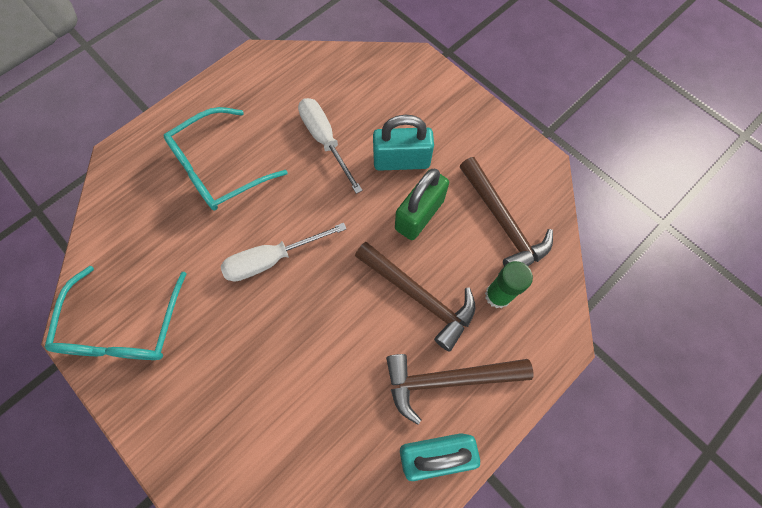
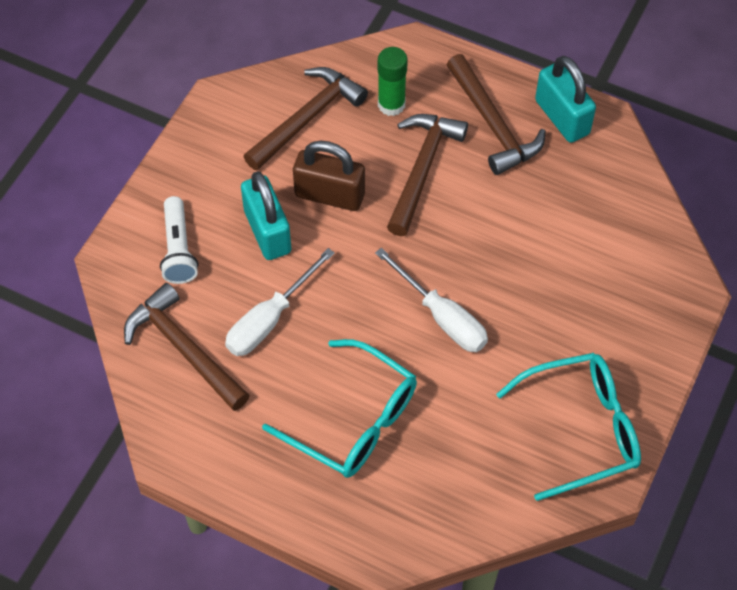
camera: 110 degrees left, 10 degrees down
(325, 84) = (184, 349): none -> brown hammer
(408, 101) = (178, 249): none -> white flashlight
(419, 215) = (329, 195): green padlock -> brown padlock

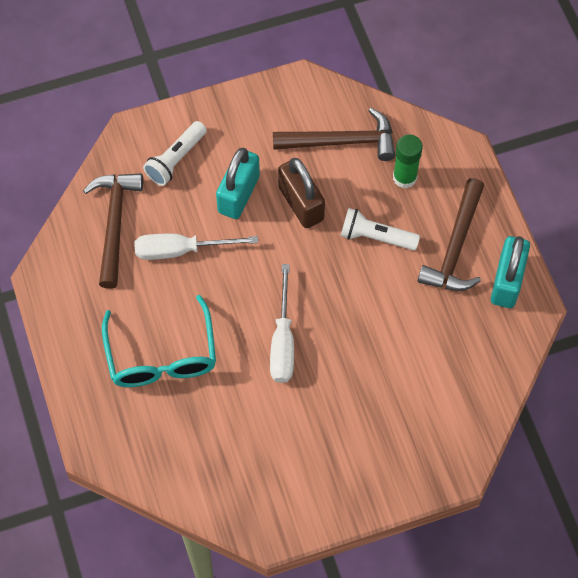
camera: 45 degrees right, 5 degrees up
(422, 169) = (376, 237): brown hammer -> white flashlight
(582, 429) = (288, 488): turquoise glasses -> none

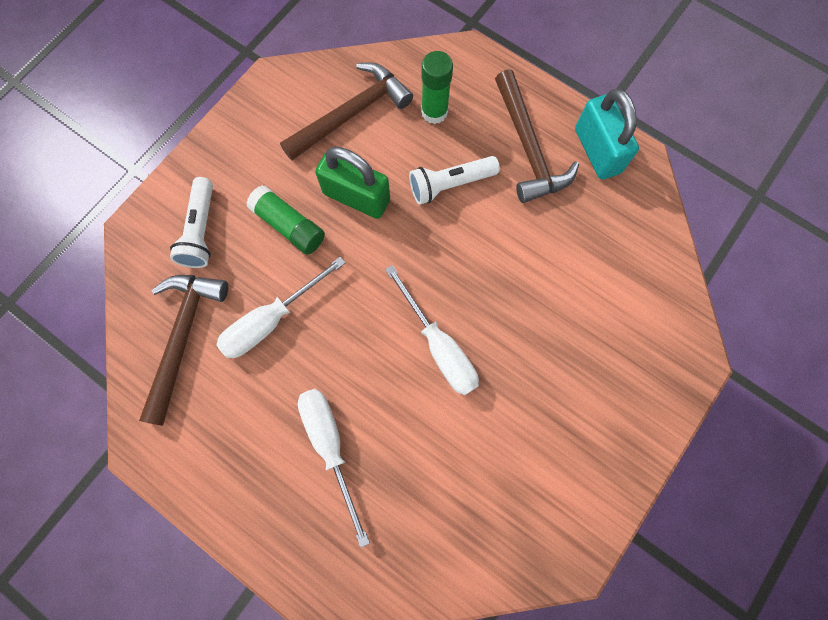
camera: 35 degrees left, 10 degrees up
(114, 224) = (183, 338): brown hammer -> brown hammer turned 45 degrees clockwise
(162, 356) = (330, 446): turquoise glasses -> white screwdriver
(238, 194) = (289, 226): turquoise padlock -> green glue stick
(301, 203) = (356, 197): brown padlock -> green padlock

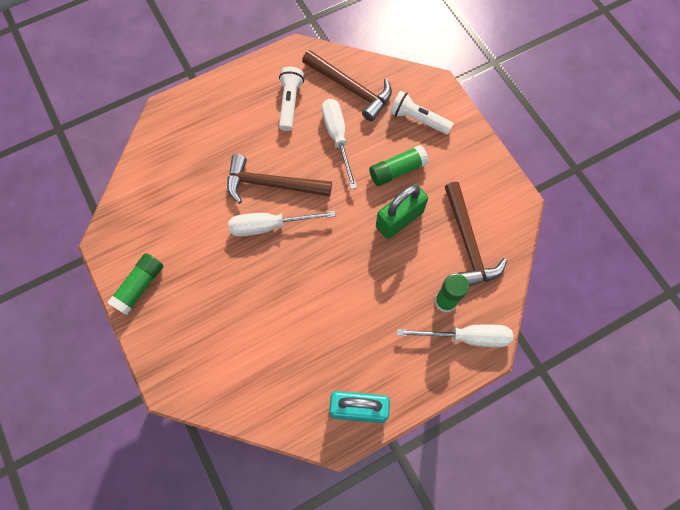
camera: 115 degrees right, 5 degrees down
(330, 446) = (244, 141): white screwdriver -> white screwdriver (467, 337)
(450, 184) = (380, 285): white flashlight -> white flashlight (290, 103)
(528, 147) = (385, 356): brown hammer -> brown hammer (272, 184)
(603, 471) = (140, 286): none -> green glue stick

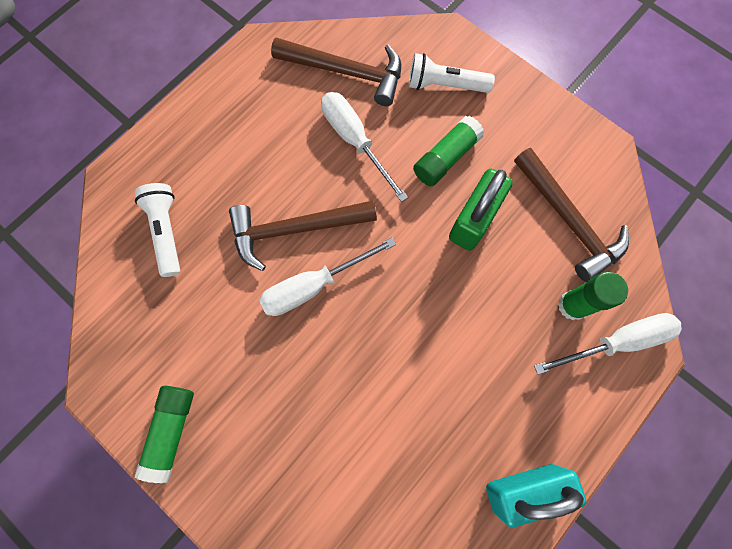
camera: 20 degrees left, 5 degrees up
(290, 103) = (276, 115): white flashlight -> white flashlight (166, 232)

